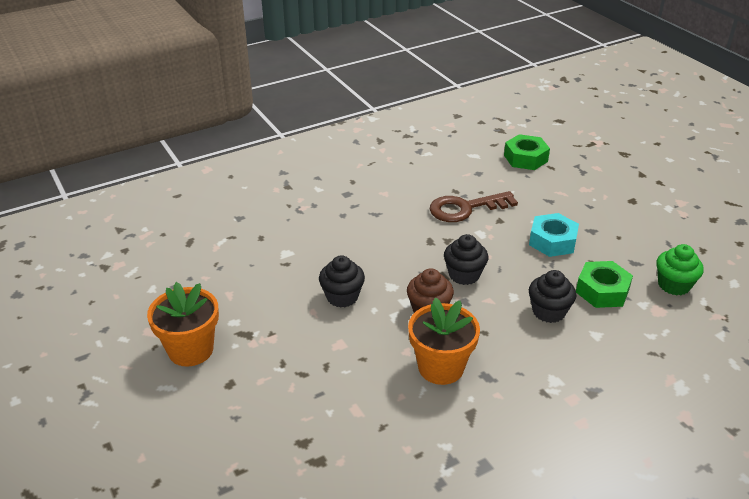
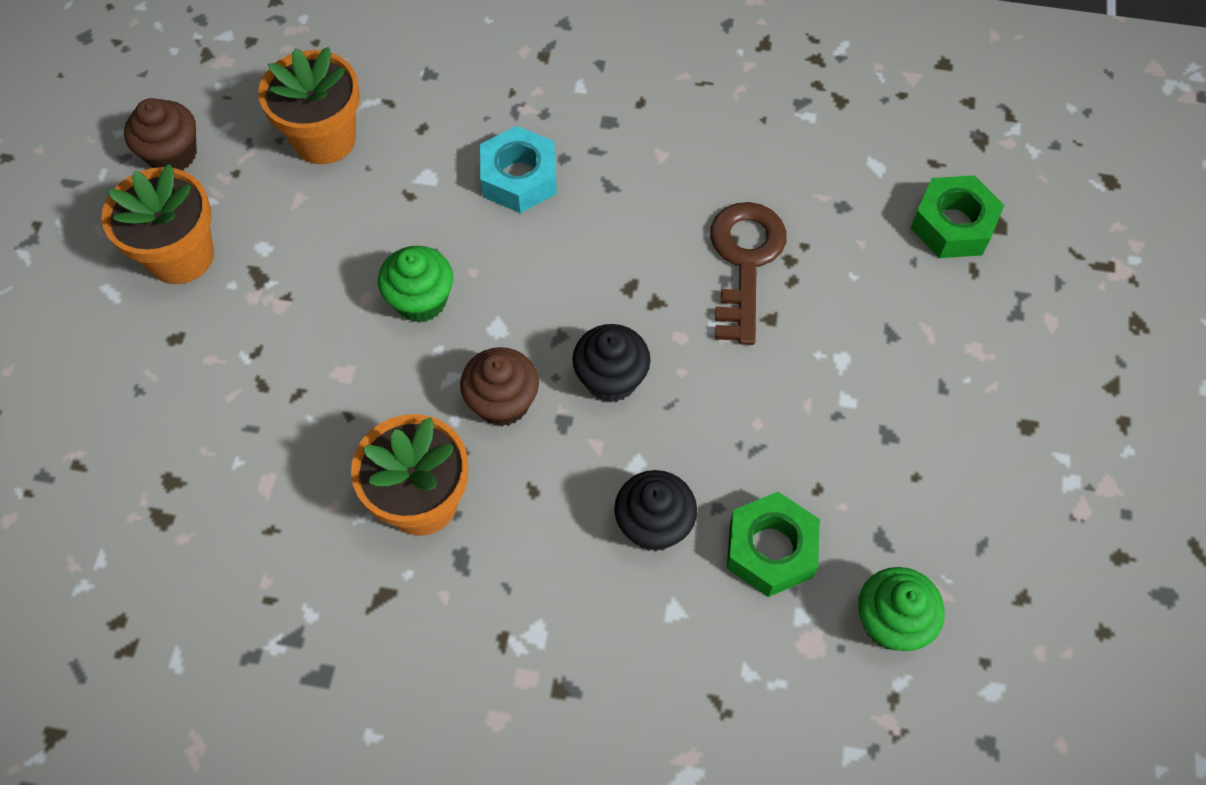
camera: 40 degrees right, 25 degrees up
(134, 313) = (172, 154): none -> brown cupcake
(214, 265) = (324, 139): none -> orange flower pot
(342, 297) = (421, 300): black cupcake -> green cupcake
(465, 208) = (745, 262): brown key -> brown key turned 75 degrees clockwise
(552, 241) = (803, 412): turquoise nut -> turquoise nut (519, 178)

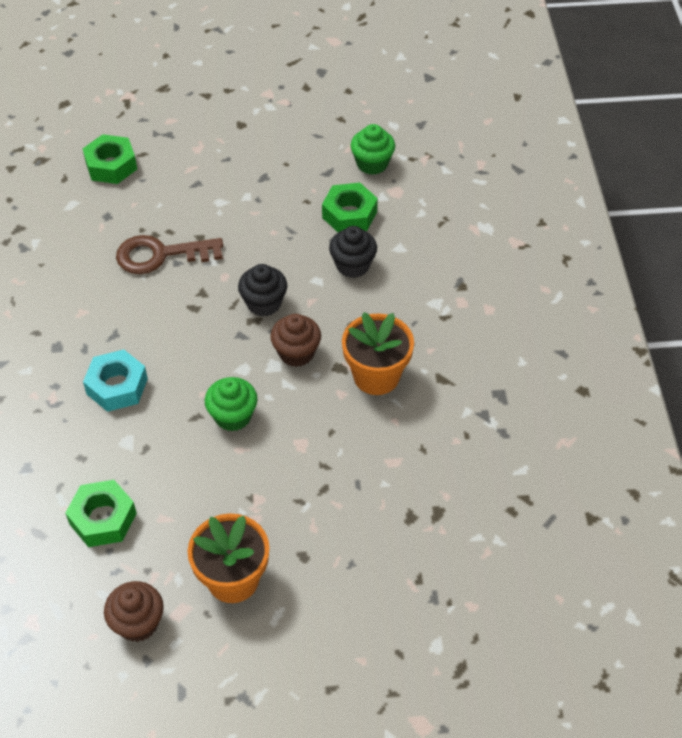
camera: 105 degrees left, 10 degrees down
(324, 139) = (103, 519): orange flower pot -> green nut

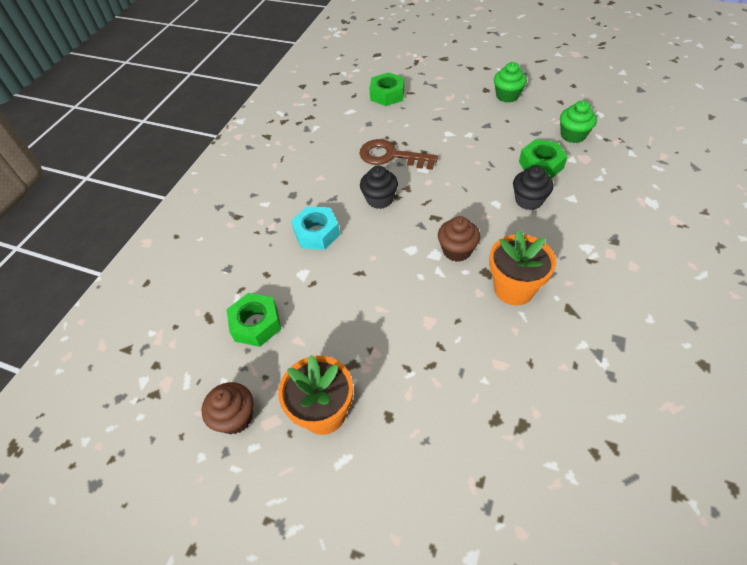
camera: 30 degrees right, 0 degrees up
(233, 416) = (387, 281): green cupcake -> green cupcake (507, 96)
(264, 303) = (448, 208): black cupcake -> black cupcake (379, 199)

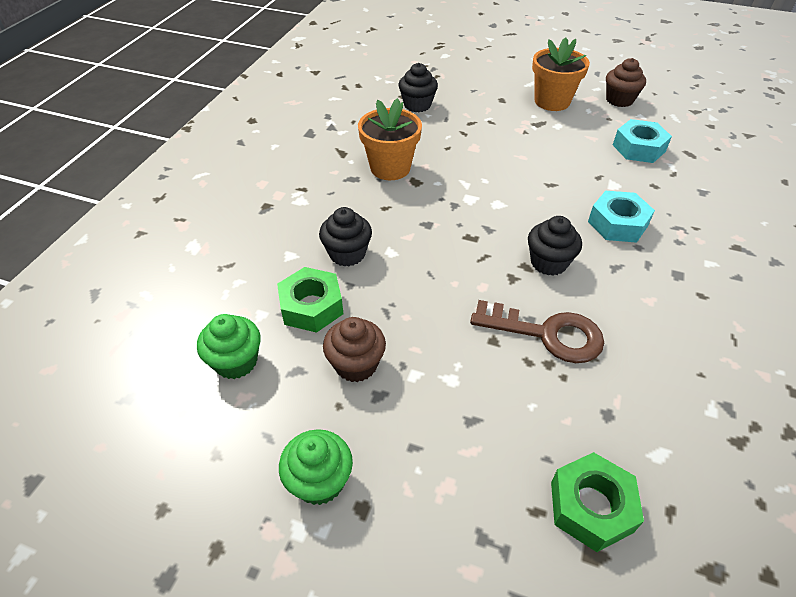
camera: 175 degrees right, 5 degrees down
(256, 324) = (638, 148): green nut -> turquoise nut
(457, 250) = (445, 201): brown cupcake -> brown cupcake (356, 364)
(500, 401) = (417, 105): none -> black cupcake

